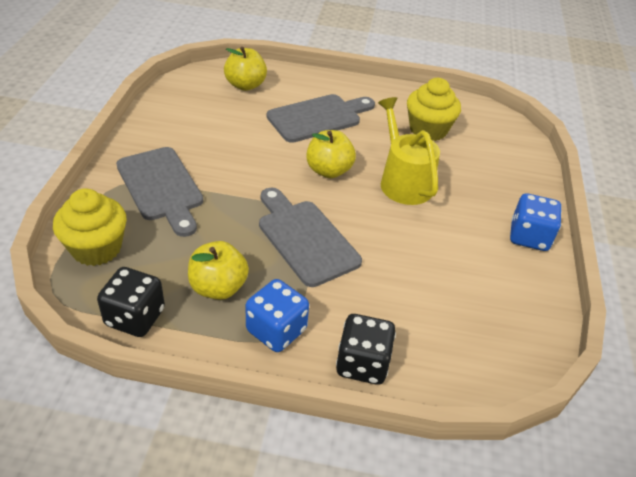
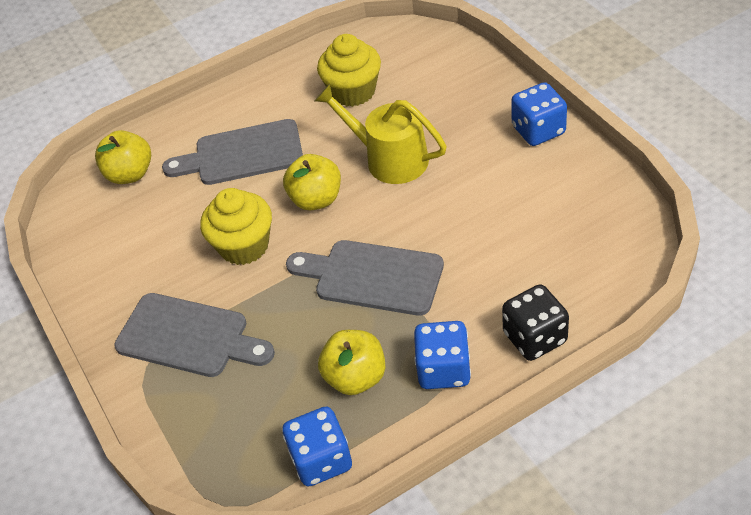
camera: 30 degrees left, 5 degrees up
(96, 248) = (208, 437): yellow cupcake -> yellow cupcake (244, 246)
(135, 317) = (321, 460): black dice -> blue dice
(318, 117) = (242, 154): grey cutting board -> grey cutting board turned 120 degrees counterclockwise

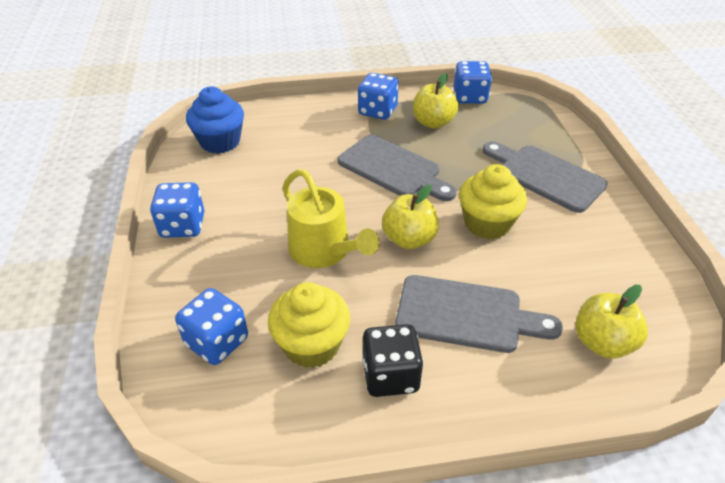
camera: 165 degrees left, 5 degrees down
(424, 68) = (217, 341): none -> blue dice
(535, 337) = (313, 109): black dice -> black dice (390, 375)
(603, 234) = (220, 142): none -> blue cupcake

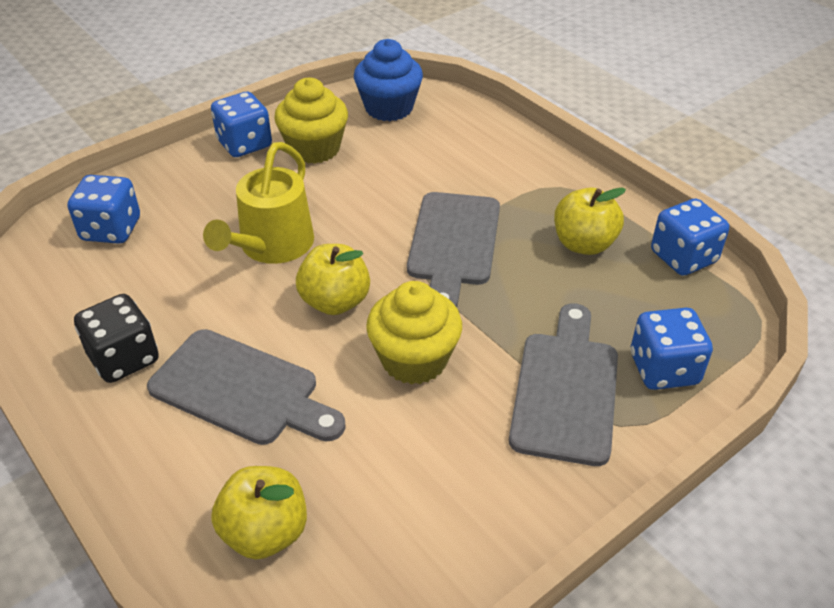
camera: 60 degrees right, 0 degrees up
(311, 345) = (137, 289): yellow cupcake -> yellow cupcake (314, 149)
(377, 111) = (559, 190): blue dice -> blue dice (663, 369)
(466, 314) = (241, 389): grey cutting board -> grey cutting board turned 45 degrees counterclockwise

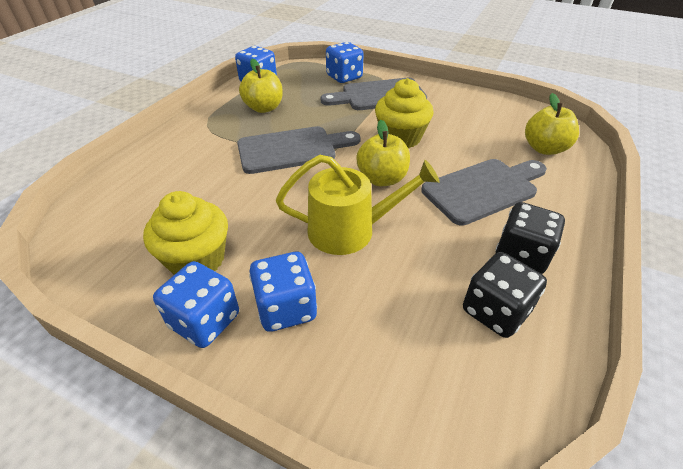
camera: 115 degrees left, 0 degrees up
(93, 300) = (495, 311): none -> black dice
(111, 229) = (407, 360): blue dice -> blue dice (286, 308)
(241, 389) = (483, 189): grey cutting board -> grey cutting board turned 60 degrees clockwise
(389, 108) = (107, 233): blue cupcake -> none

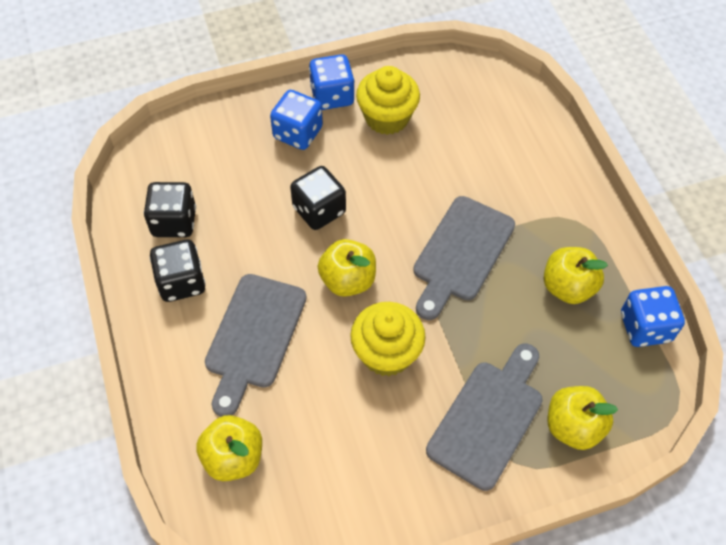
camera: 135 degrees right, 15 degrees up
(344, 77) = (573, 426): blue dice -> yellow apple
(349, 230) = (319, 210): yellow watering can -> black dice

